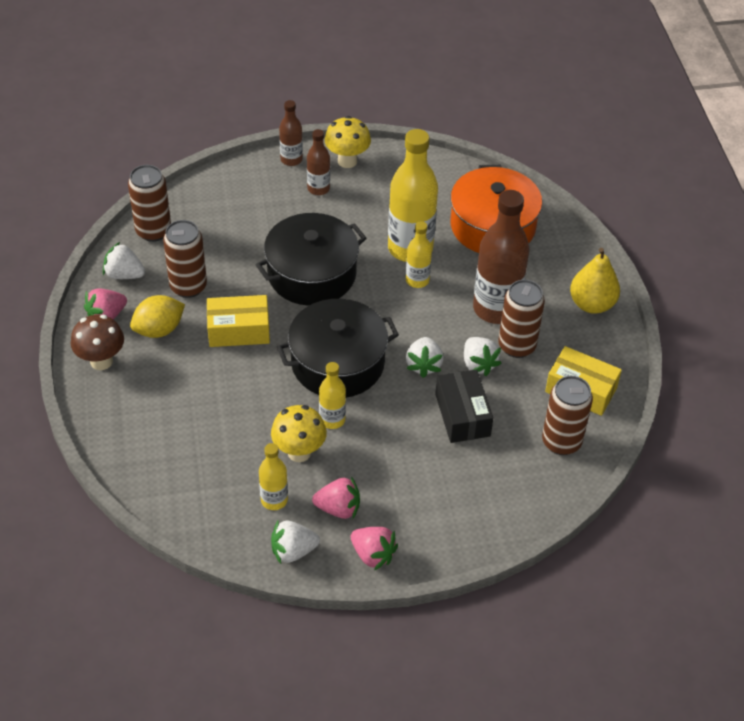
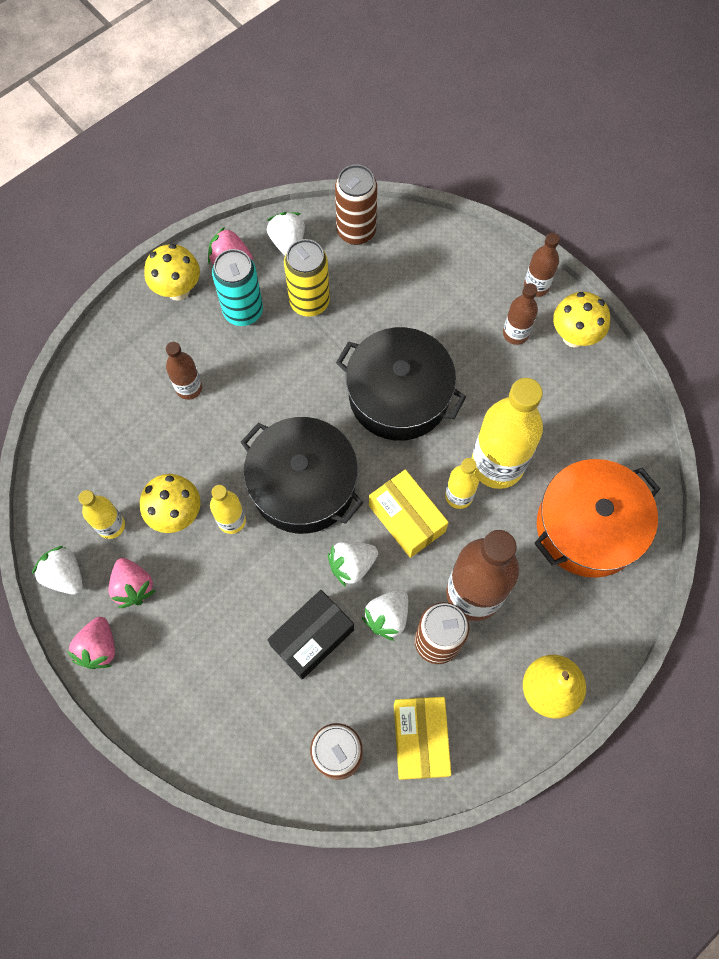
camera: 60 degrees right, 20 degrees up
(101, 361) = (178, 290): brown mushroom -> yellow mushroom
(159, 329) = (243, 311): yellow lemon -> turquoise can
(188, 286) = (309, 302): brown can -> yellow can
(196, 394) = (189, 388): none -> brown bottle
(239, 330) = (286, 376): yellow box -> yellow box (406, 518)

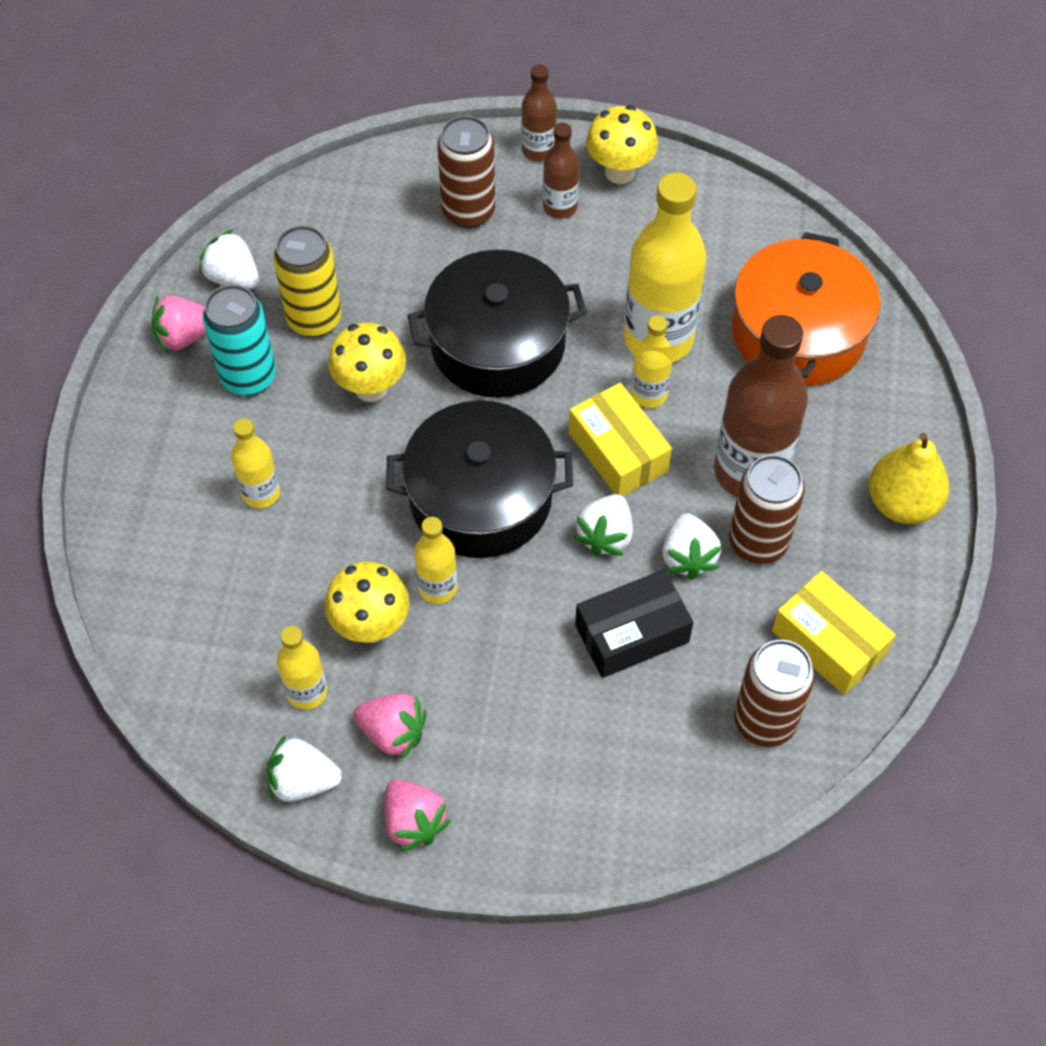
camera: 40 degrees left, 10 degrees down
(178, 290) = (151, 405): yellow mushroom -> yellow mushroom (371, 388)
(189, 388) = (261, 493): brown bottle -> yellow bottle
(312, 637) = (632, 634): black box -> black box turned 60 degrees clockwise
(356, 231) = (299, 218): brown can -> brown can (468, 211)
(406, 518) = (618, 452): yellow box -> yellow box turned 45 degrees clockwise

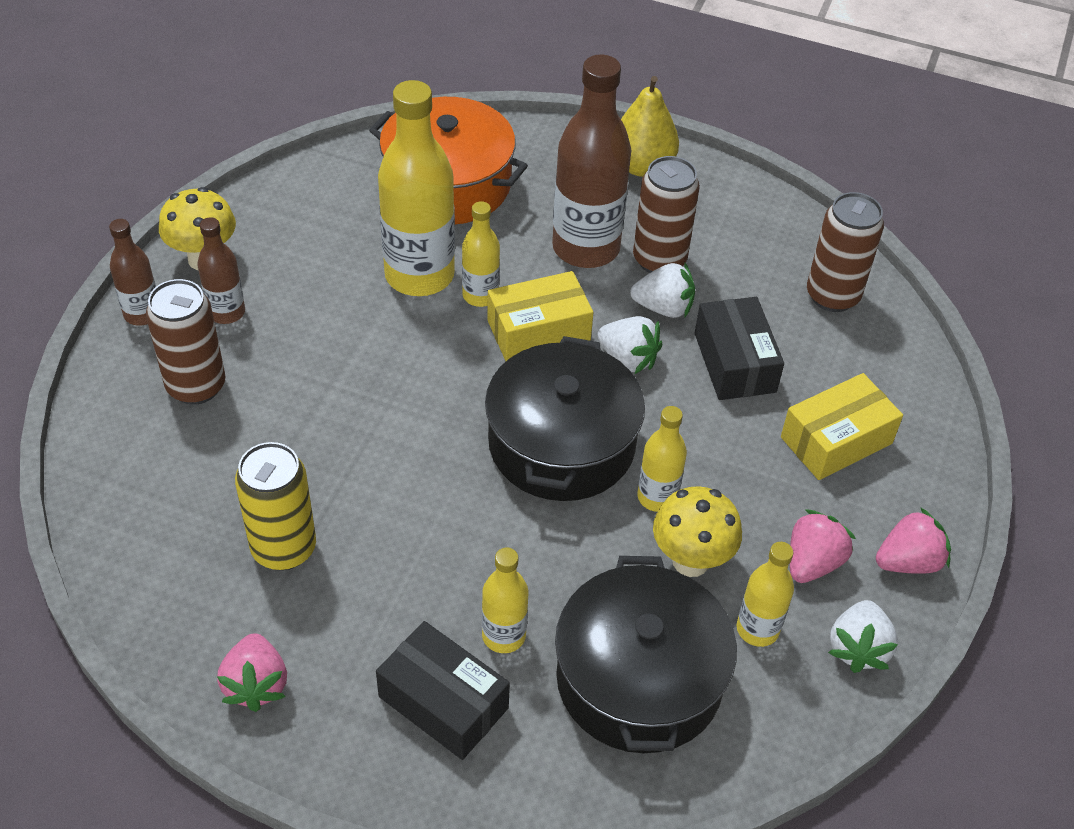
camera: 80 degrees left, 10 degrees down
(190, 464) = (443, 702): none -> black box
(233, 277) = (188, 621): white strawberry -> none
(248, 377) = (340, 625): turquoise can -> none
(371, 388) = (397, 512): yellow mushroom -> none
(497, 344) = (379, 395): black pot -> black pot (639, 679)
(828, 643) = (765, 240): yellow box -> yellow box (836, 440)

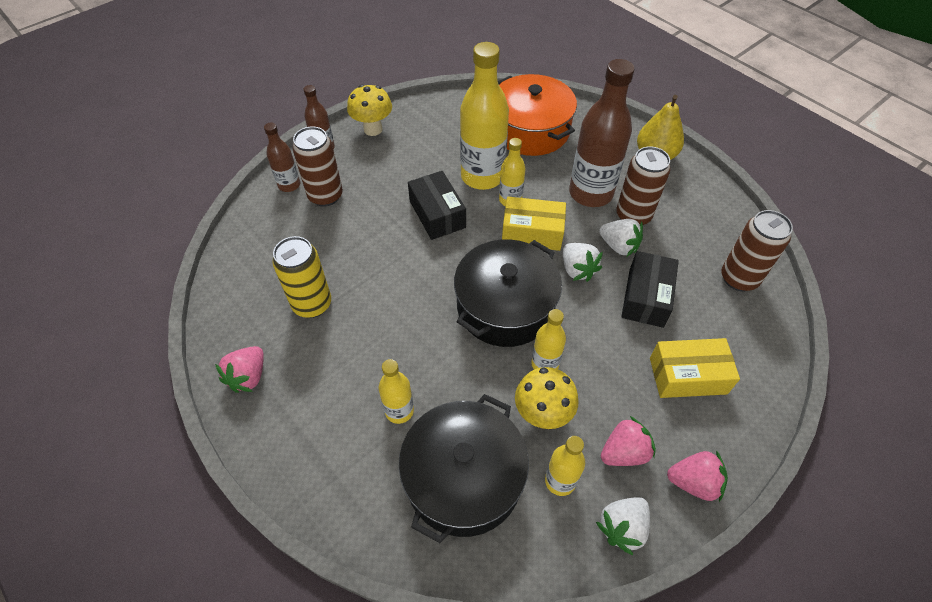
camera: 30 degrees right, 5 degrees up
(226, 312) = (366, 161): brown bottle -> brown bottle (289, 185)
(443, 702) = (340, 436): black box -> black box (437, 214)

